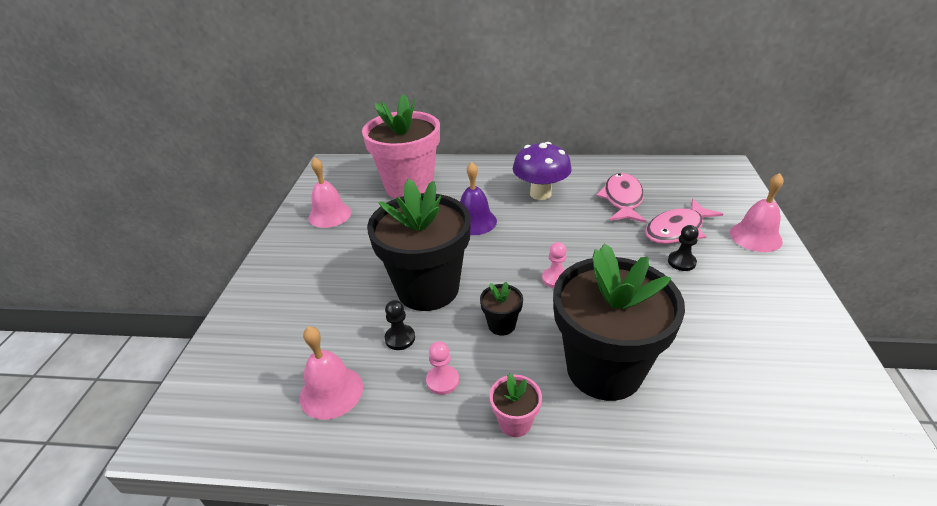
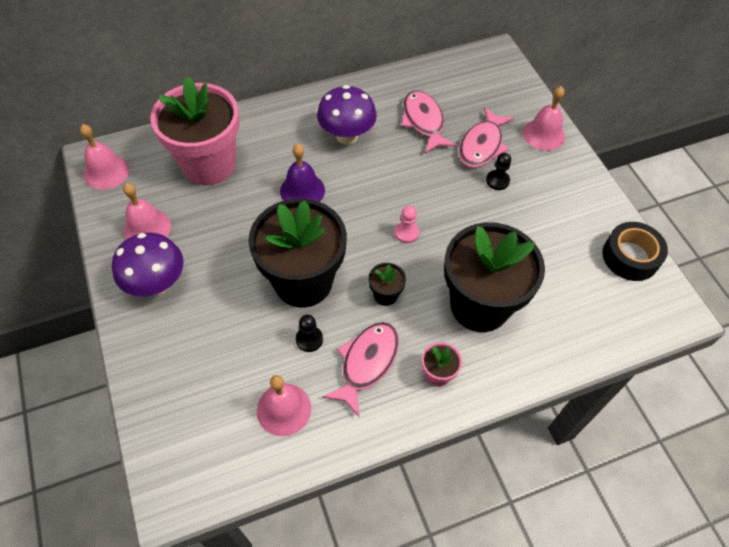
camera: 30 degrees left, 20 degrees up
(306, 253) = (157, 284): none -> purple mushroom
(330, 174) = (106, 172): none -> pink bell
(442, 381) = (366, 363): pink pawn -> pink fish
(838, 383) = (630, 257): none -> black tape

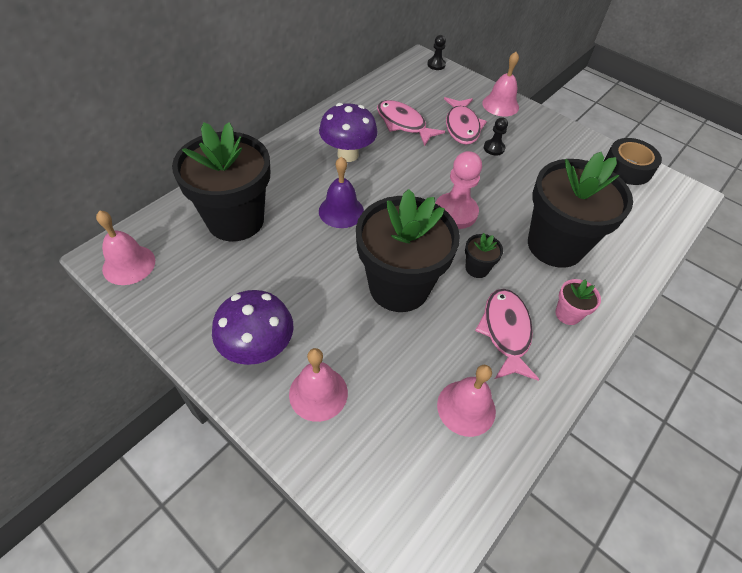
camera: 30 degrees left, 5 degrees down
(147, 228) = (211, 300): pink bell -> pink bell (318, 393)
(209, 164) = (235, 220): pink flower pot -> black flower pot
(309, 339) = (442, 334): black pawn -> black pawn (436, 65)
(406, 233) = (455, 212): pink pawn -> pink pawn, size x1.86

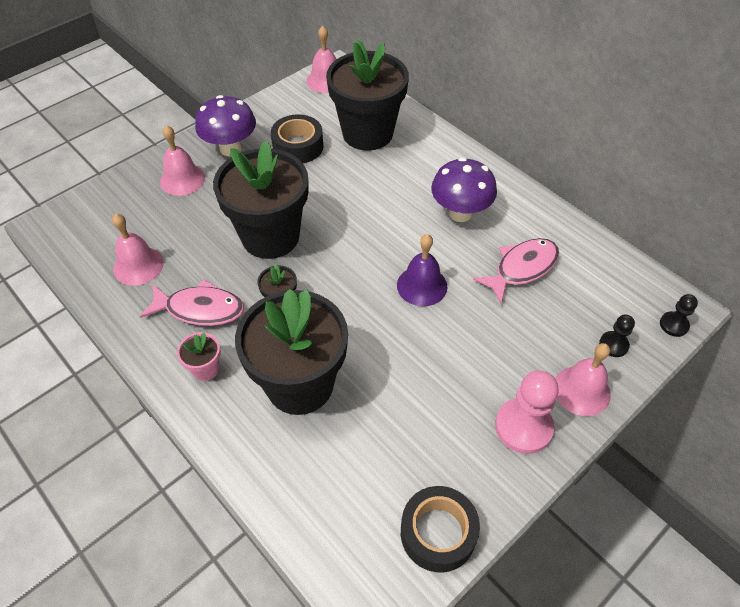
camera: 100 degrees right, 0 degrees up
(256, 279) = (298, 146): none -> black tape
(341, 211) = (373, 202): purple bell -> purple bell (422, 285)
(455, 212) = (363, 296): pink pawn -> pink pawn (523, 427)
(462, 127) = (522, 331): pink fish -> none
(494, 148) = (478, 359): black pawn -> black pawn (613, 345)

